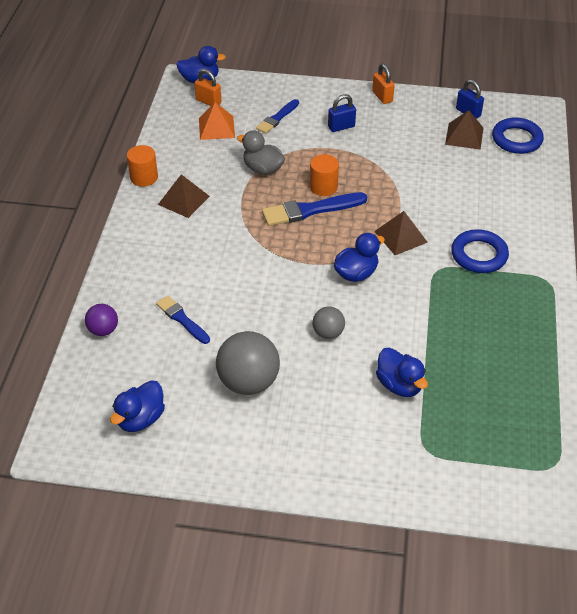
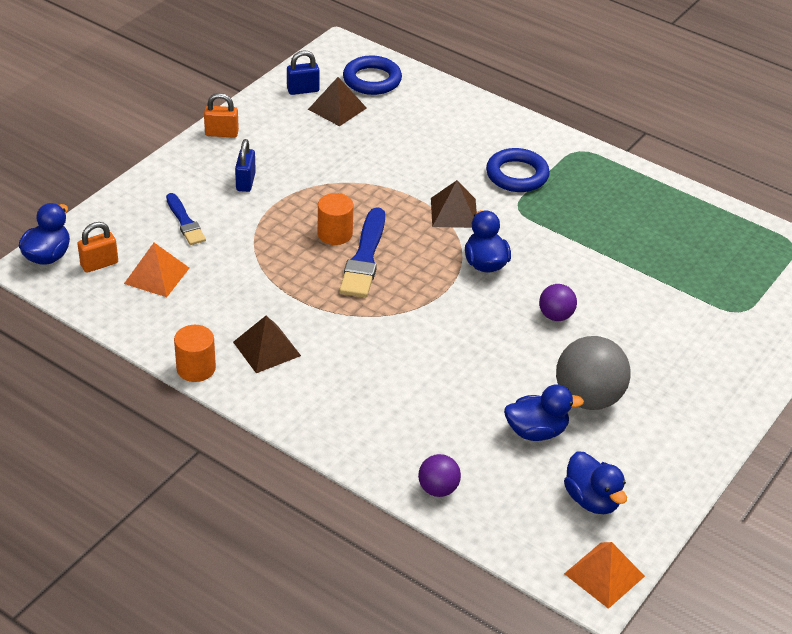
camera: 65 degrees left, 5 degrees down
(69, 450) = (604, 574): none -> orange pyramid
(182, 319) = (464, 417): blue brush -> none
(263, 169) = (266, 266): grey duck -> none
(328, 333) = (555, 316): grey ball -> purple ball
(399, 385) = (652, 296): blue duck -> blue duck (536, 431)

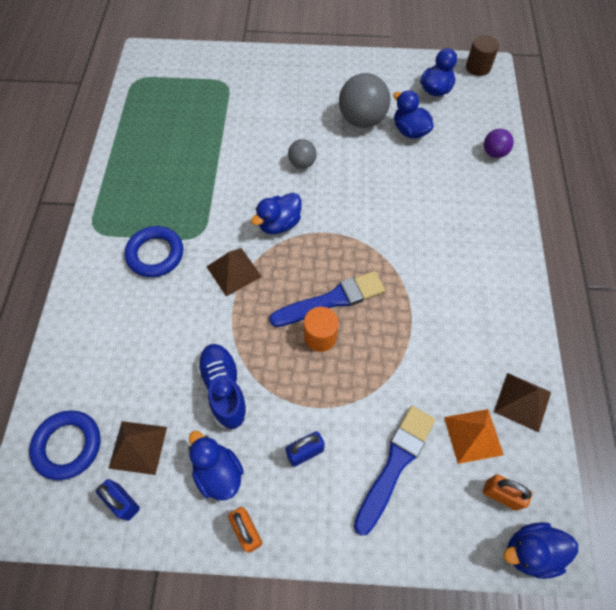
camera: 120 degrees left, 20 degrees up
(185, 222) = (395, 464): blue brush -> blue brush, size x1.60
(196, 368) = (532, 335): orange cylinder -> none
(267, 348) = (474, 303): brown pyramid -> brown pyramid (522, 401)
(277, 136) = (218, 473): none -> blue duck
(341, 164) = (224, 389): none -> blue shoe
(555, 316) = (302, 163): purple ball -> grey ball
(604, 574) = (478, 67): orange pyramid -> brown cylinder

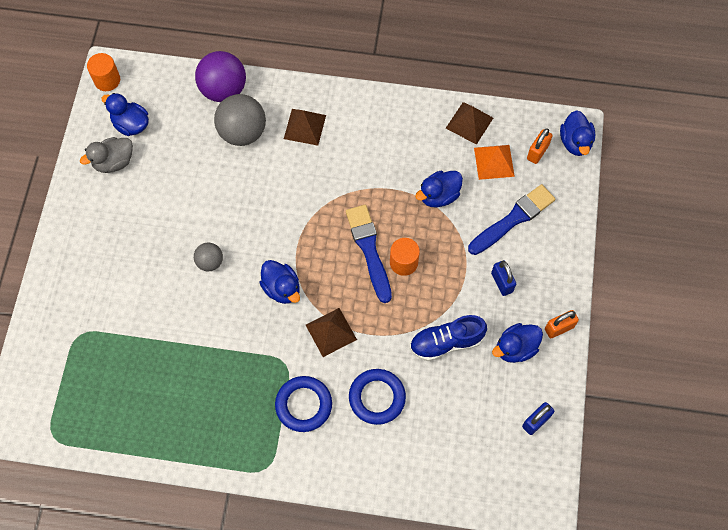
camera: 85 degrees left, 5 degrees up
(68, 446) = (489, 471): blue ring -> blue ring (377, 397)
(138, 447) = (492, 412): brown pyramid -> brown pyramid (304, 127)
(362, 120) = (161, 199): grey ball -> grey ball (242, 132)
(394, 83) = (114, 162): none -> grey duck
(395, 464) = (513, 219): blue brush -> blue brush turned 105 degrees clockwise
(410, 131) = (183, 157): blue duck -> blue duck (439, 196)
(478, 67) = (107, 80): brown cylinder -> orange cylinder
(494, 153) = (223, 90): purple ball -> purple ball, size x1.85

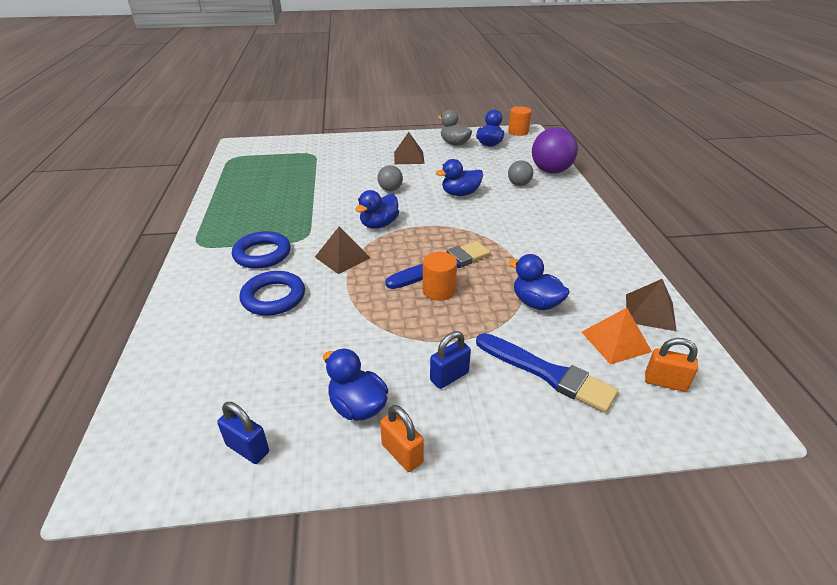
camera: 75 degrees right, 30 degrees down
(242, 132) = (519, 184): grey ball -> grey ball, size x0.54
(304, 127) = (549, 210): brown pyramid -> brown pyramid (409, 157)
(446, 342) = (350, 339): blue shoe -> none
(575, 142) = (719, 424): blue duck -> blue duck (460, 194)

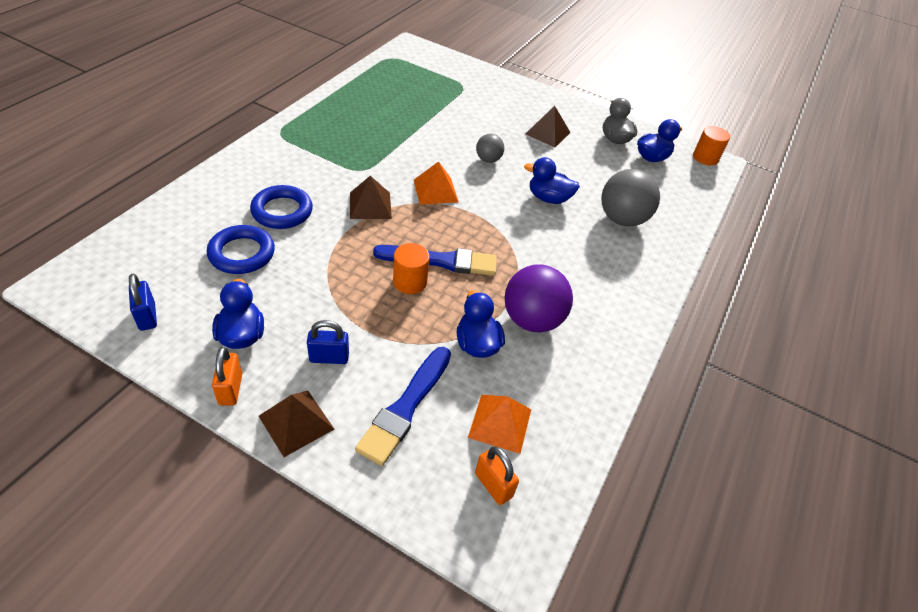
camera: 30 degrees right, 10 degrees up
(262, 254) = (314, 167): blue ring -> blue ring (242, 253)
(379, 224) = (435, 190): blue duck -> orange pyramid
(519, 184) = (622, 219): grey ball -> grey ball, size x1.85
(547, 373) = (405, 407): blue brush -> blue brush turned 45 degrees clockwise
(551, 171) = (678, 222): purple ball -> purple ball (532, 320)
(650, 312) = (571, 420): brown pyramid -> brown pyramid (296, 422)

